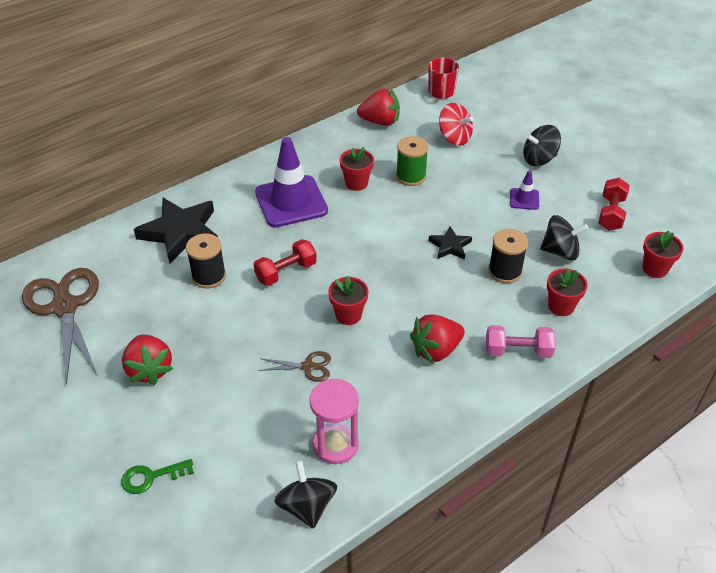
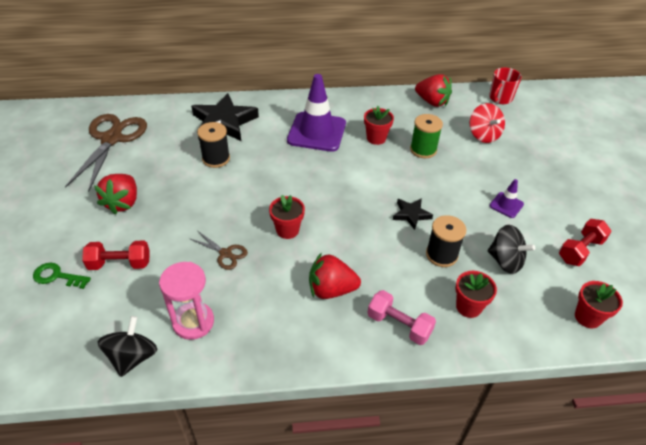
camera: 30 degrees right, 0 degrees up
(286, 272) = (270, 179): red dumbbell -> red dumbbell (120, 264)
(539, 159) = (546, 179): black spinning top -> none

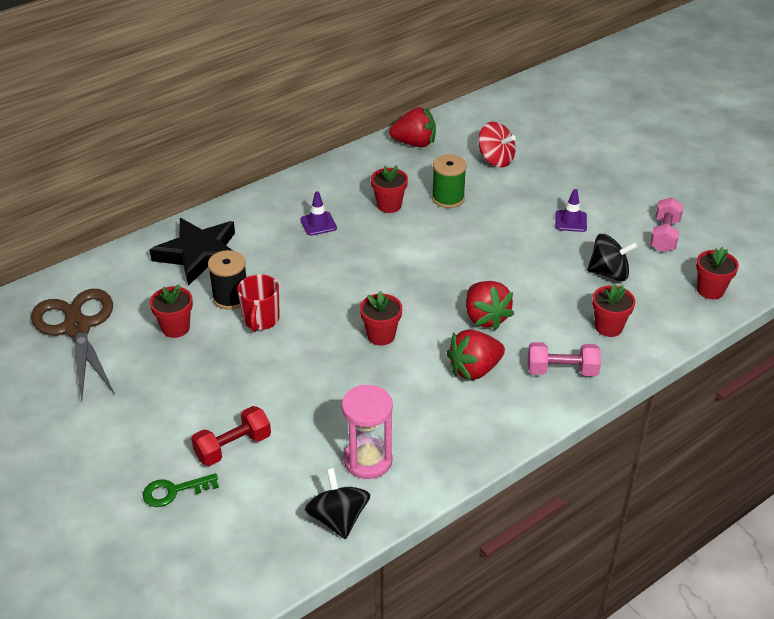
camera: 30 degrees left, 5 degrees down
(123, 203) = (169, 388): red strawberry -> red strawberry (485, 318)
(165, 164) = (175, 328): none -> red flower pot
(225, 254) = (338, 386): brown scissors -> none
(316, 132) = (318, 224): purple traffic cone -> purple traffic cone, size x0.46
(411, 215) = (490, 268): black star -> none
(441, 255) = (549, 293): black spool -> none
(500, 98) = (481, 114): red mug -> red mug (261, 320)
(580, 250) = (664, 235): red dumbbell -> pink dumbbell

